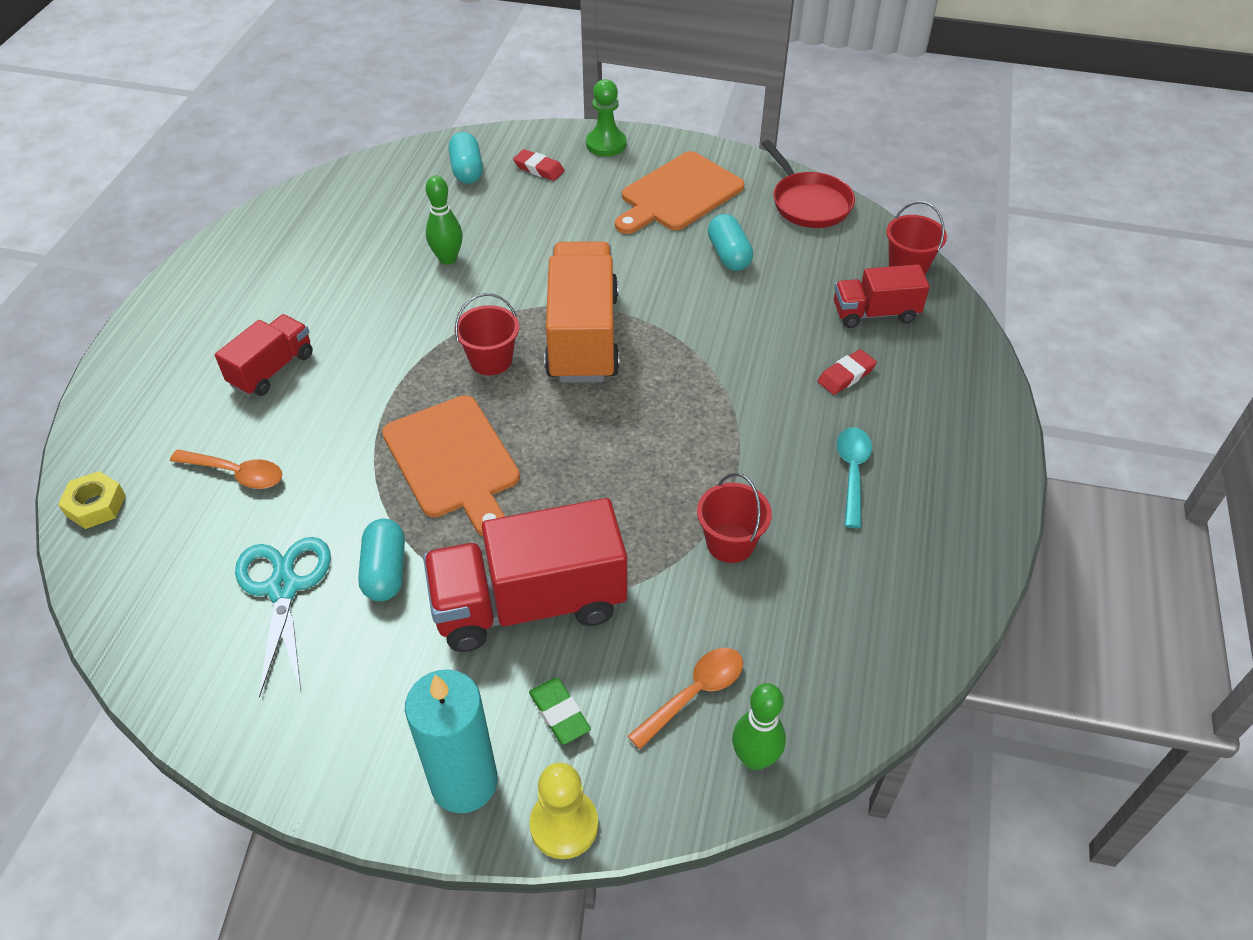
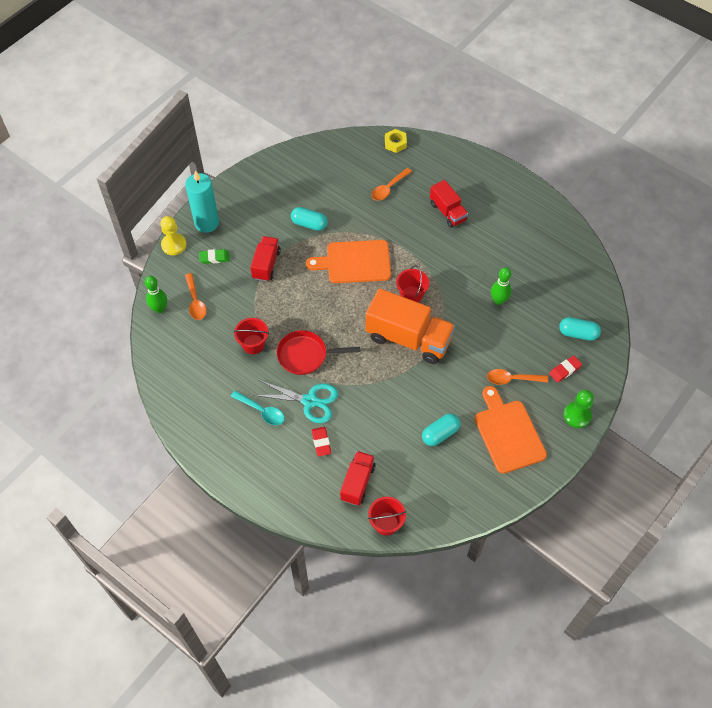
camera: 115 degrees right, 10 degrees up
(283, 588) = (320, 192): turquoise scissors -> turquoise scissors (310, 401)
(529, 603) = (266, 264): red truck -> red truck, size x0.56
(586, 211) = (512, 379): none -> orange spoon
(729, 255) = (440, 434): turquoise capsule -> turquoise capsule turned 45 degrees counterclockwise
(808, 203) = (468, 501): red pan -> red pan (305, 355)

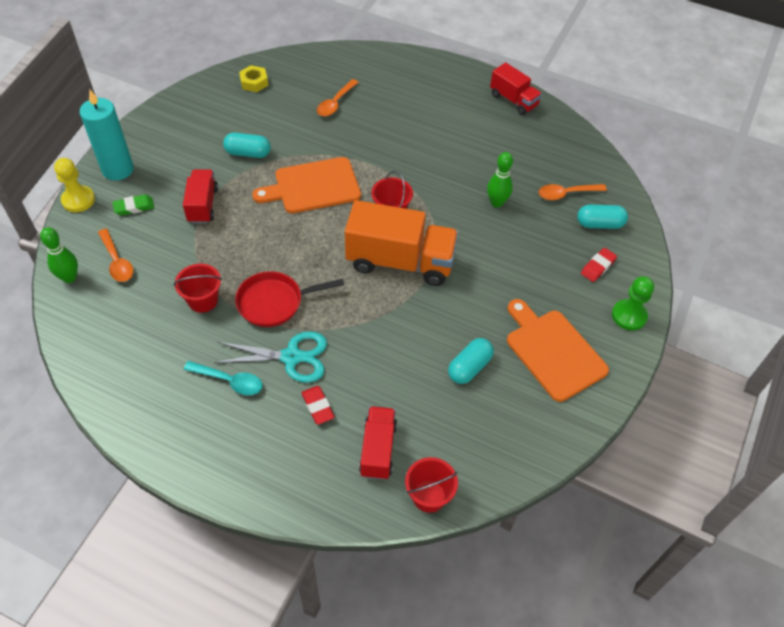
camera: 15 degrees left, 5 degrees down
(395, 143) = (332, 57): yellow nut -> yellow nut (254, 82)
(447, 212) = (411, 118): red truck -> red truck (513, 100)
(512, 379) = (539, 287): orange spoon -> orange spoon (566, 194)

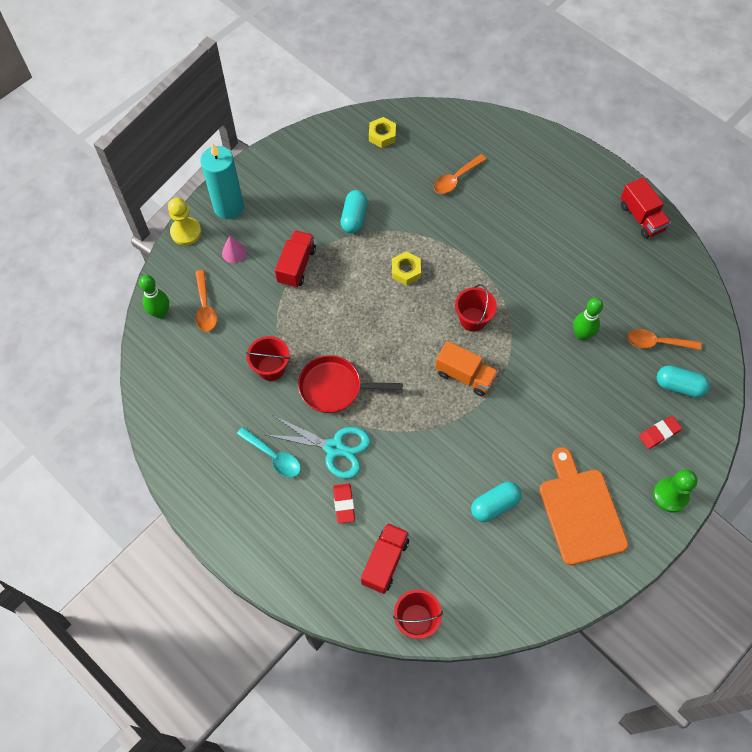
camera: 20 degrees right, 10 degrees up
(134, 207) = (234, 252): green eraser -> pink cone
(248, 153) = (354, 217): turquoise capsule -> turquoise capsule turned 75 degrees clockwise
(313, 186) = (406, 271): orange cutting board -> yellow nut
(400, 261) = (464, 375): orange truck -> orange truck, size x0.56

